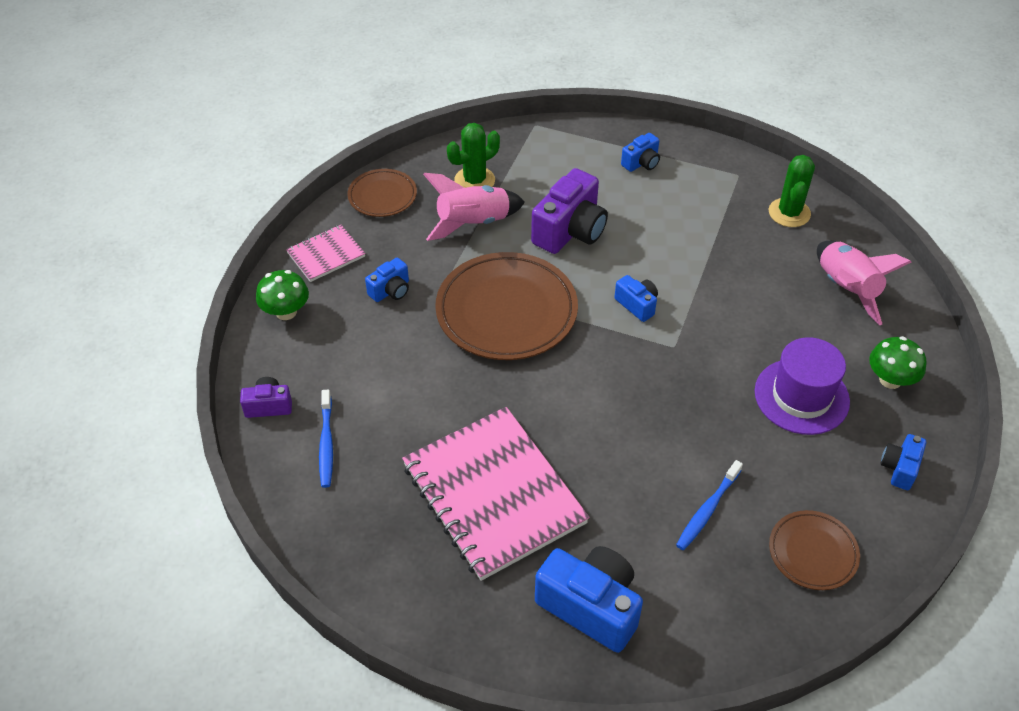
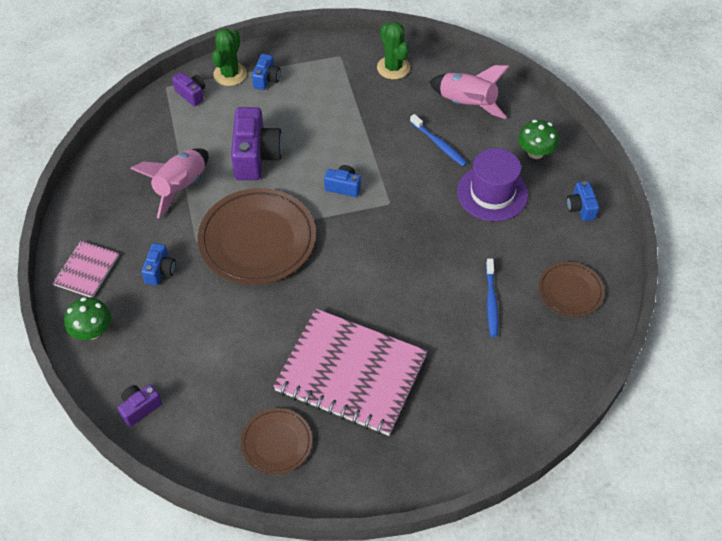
camera: 35 degrees left, 5 degrees up
(326, 443) = (206, 409): blue toothbrush -> blue toothbrush (439, 144)
(382, 196) = (93, 201): brown plate -> brown plate (276, 443)
(474, 180) = (155, 153): green cactus -> green cactus (230, 74)
(554, 143) = (191, 94): none -> purple camera
(591, 606) = (469, 408): blue camera -> none

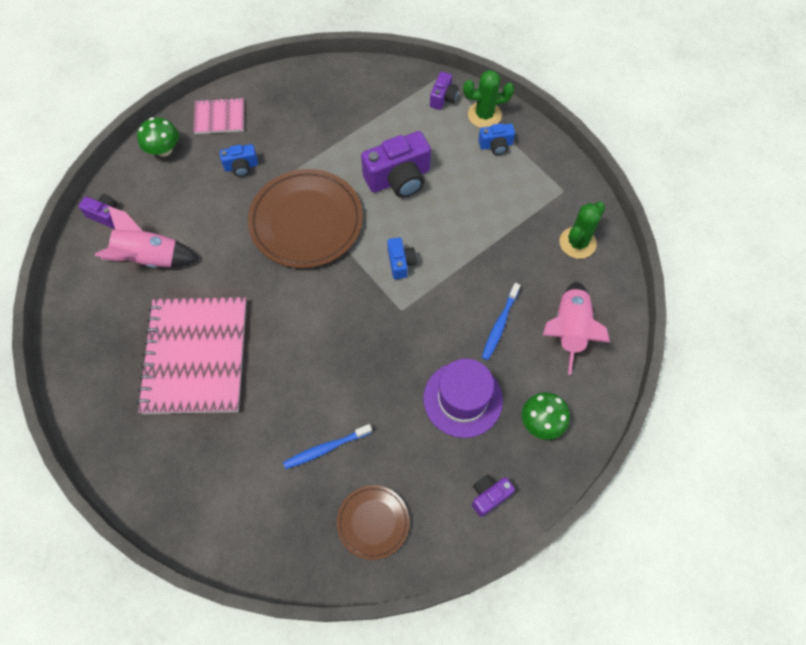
camera: 65 degrees right, 10 degrees up
(181, 187) = (335, 139): pink rocket -> pink rocket (150, 258)
(276, 443) = (107, 327): brown plate -> none
(580, 208) = (489, 496): blue camera -> purple camera

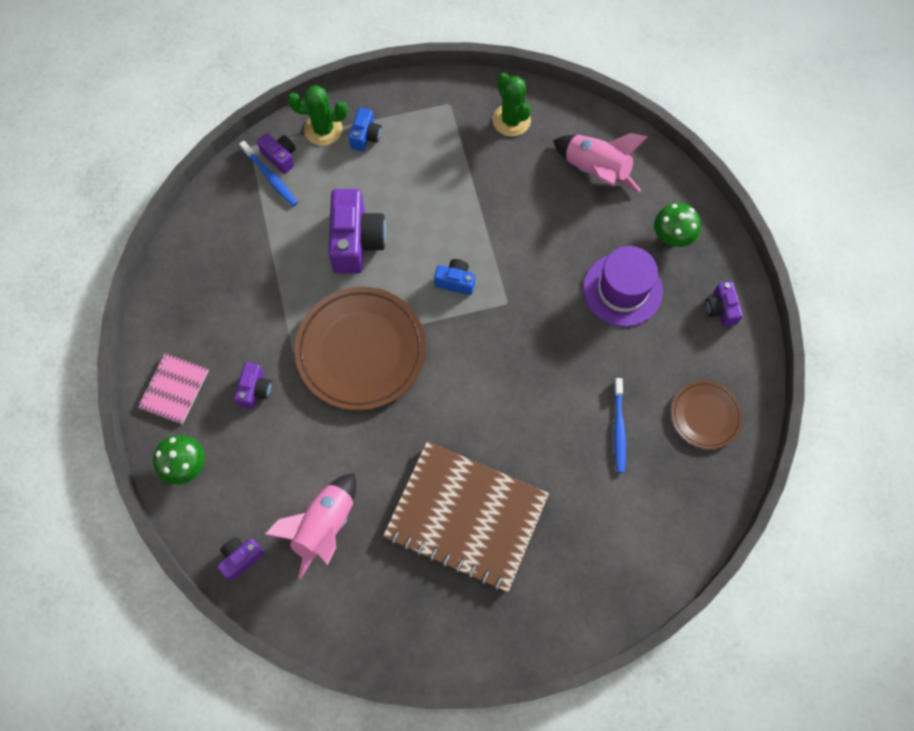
camera: 65 degrees left, 5 degrees up
(196, 356) = (466, 517): pink notebook -> brown notebook
(241, 166) = (255, 390): blue camera -> purple camera
(484, 115) = (323, 129): green cactus -> green cactus turned 75 degrees clockwise
(499, 325) = (563, 225): blue toothbrush -> blue toothbrush (270, 178)

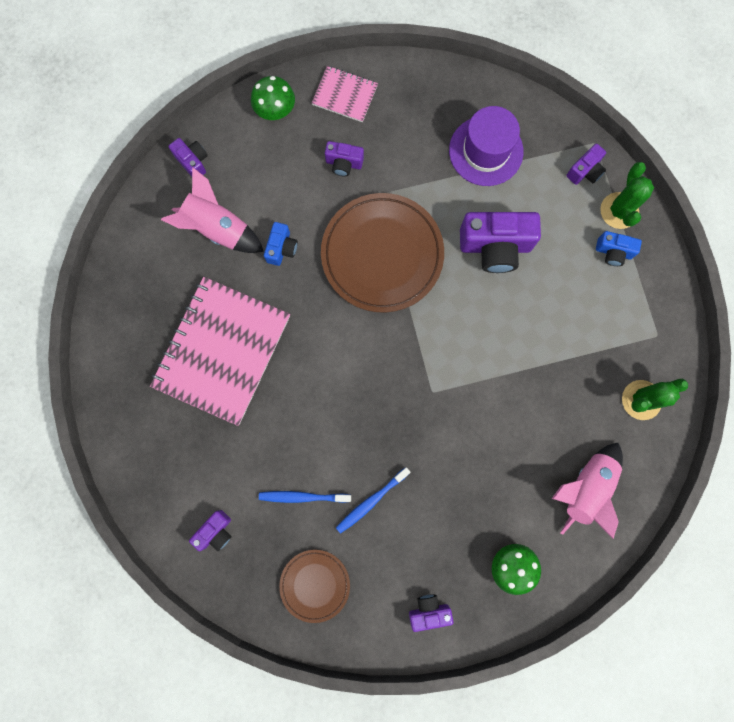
camera: 90 degrees right, 10 degrees up
(270, 178) = (561, 164): blue toothbrush -> blue toothbrush (371, 501)
(455, 281) = (454, 342): blue camera -> blue camera (282, 248)
(466, 517) = (222, 351): brown notebook -> pink notebook
(622, 290) = (448, 509): purple hat -> purple hat (486, 151)
(660, 517) = (215, 531): none -> purple camera

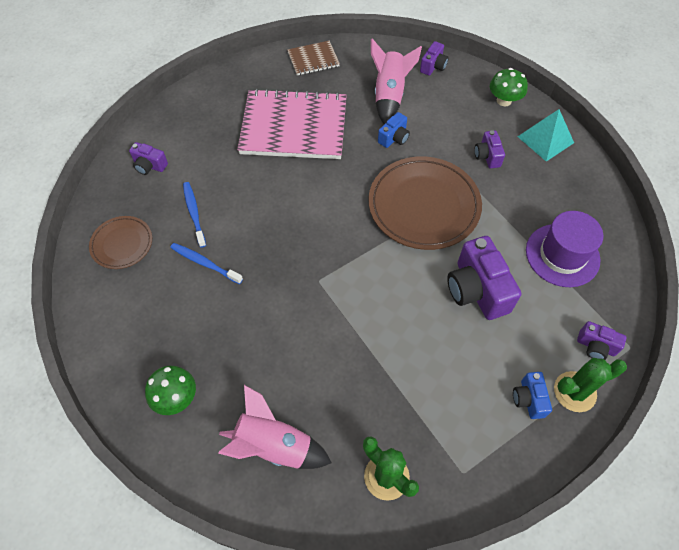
camera: 70 degrees right, 20 degrees down
(123, 293) = (313, 59): none -> brown notebook
(282, 248) = (394, 138): blue camera -> blue camera turned 45 degrees counterclockwise
(345, 95) = (545, 139): pink notebook -> turquoise pyramid
(429, 611) = (117, 338): purple camera -> none

